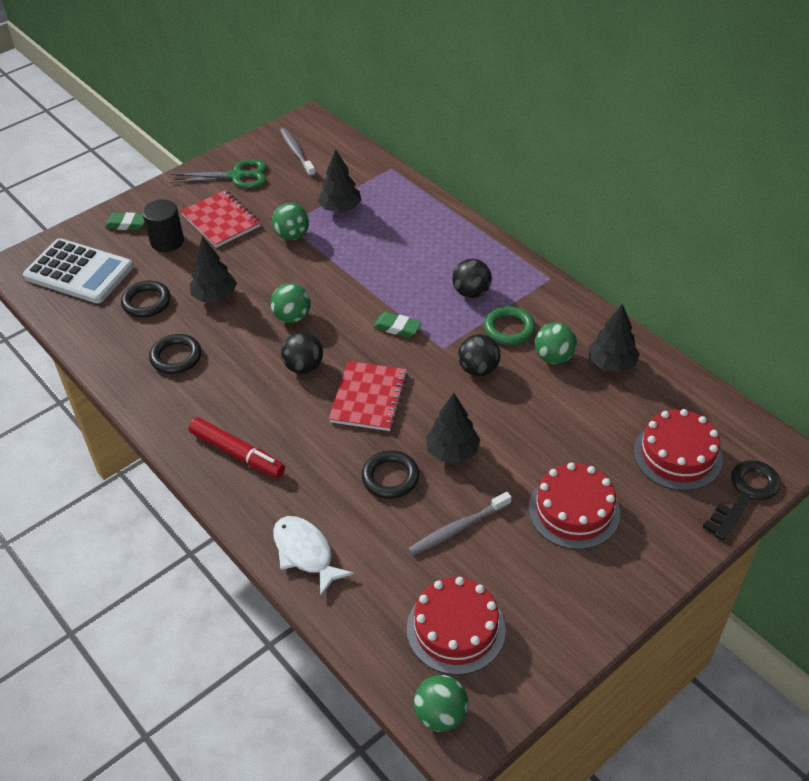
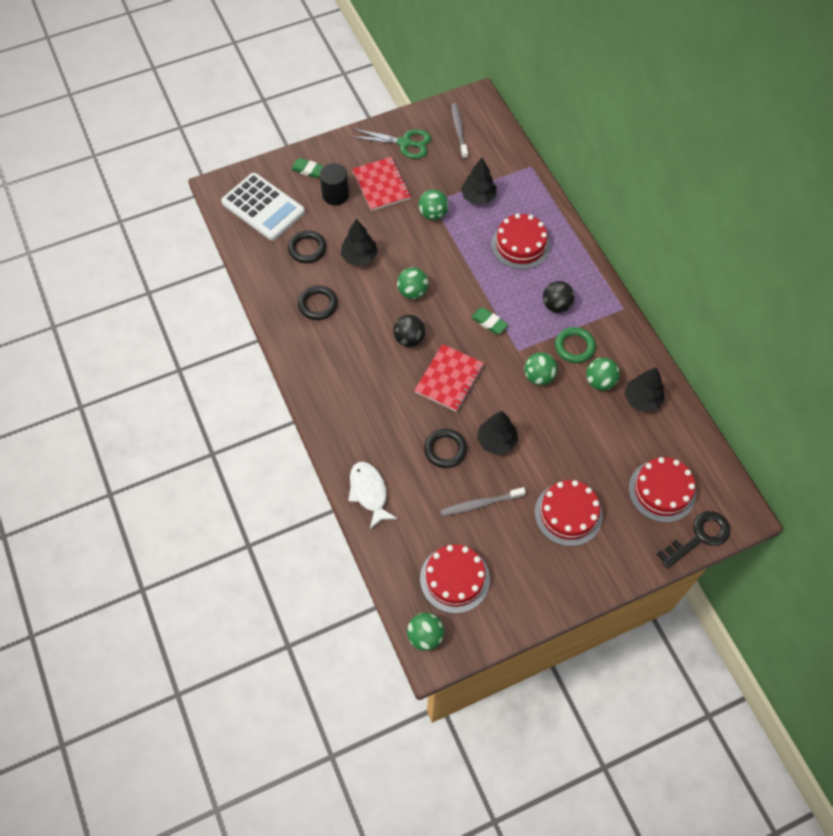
camera: 15 degrees right, 15 degrees up
(237, 453) = (342, 399): red marker -> none
(406, 243) = (520, 245): none -> red cake
(478, 369) = (539, 376): black ball -> green ball

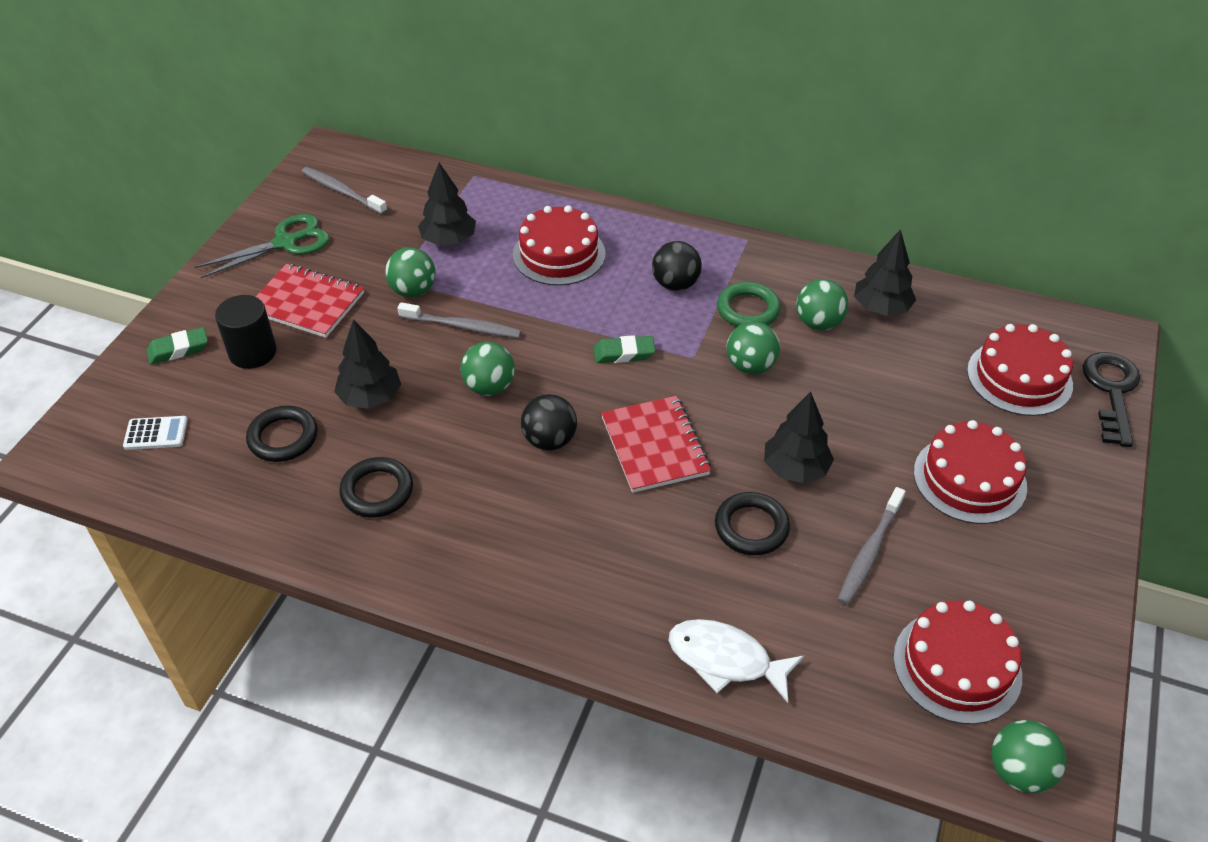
camera: 45 degrees left, 15 degrees down
(263, 207) = (156, 433): white calculator -> white calculator, size x0.42
(434, 251) = (463, 327): none -> grey toothbrush

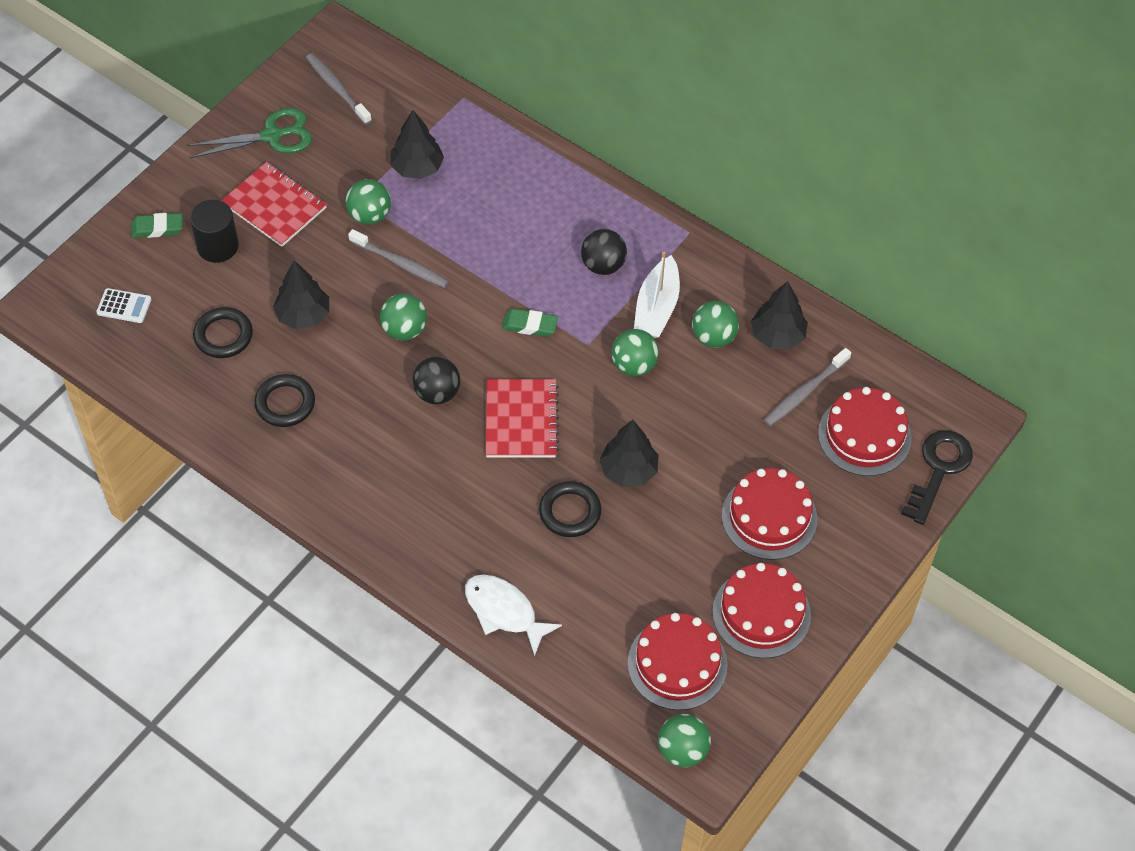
camera: 15 degrees right, 10 degrees up
(559, 254) = (511, 207): red cake -> red cake (761, 613)
(748, 309) = (656, 308): green ring -> white boat
(869, 552) = (654, 557): grey toothbrush -> grey toothbrush (805, 392)

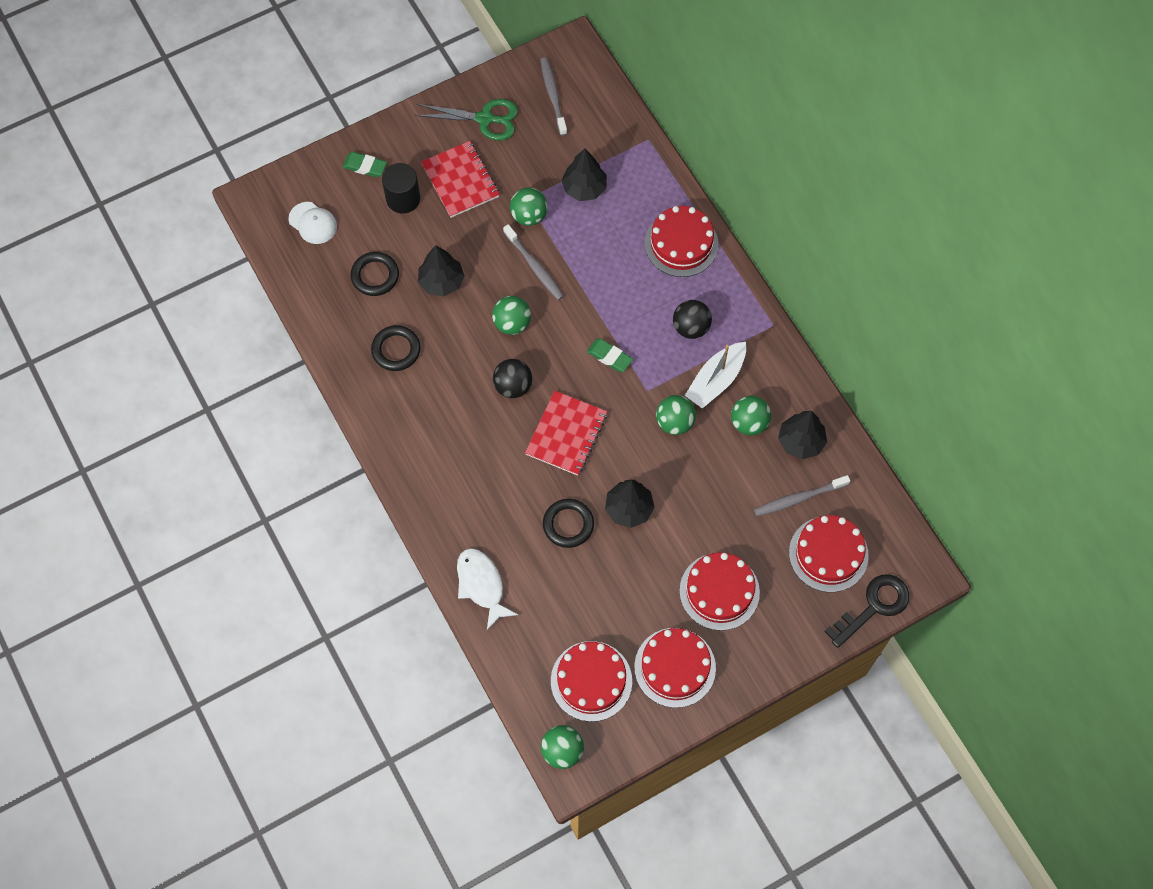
camera: 25 degrees right, 10 degrees up
(124, 306) = (313, 223): white calculator -> white cap
(550, 187) = (681, 244): none -> red cake

